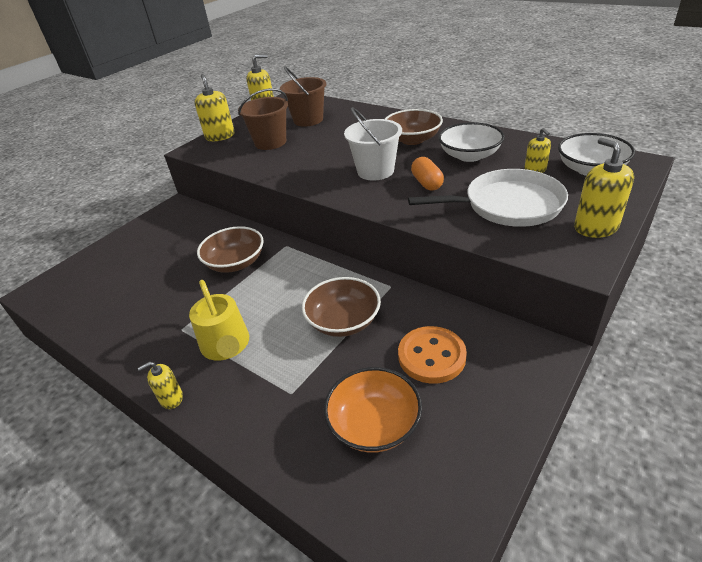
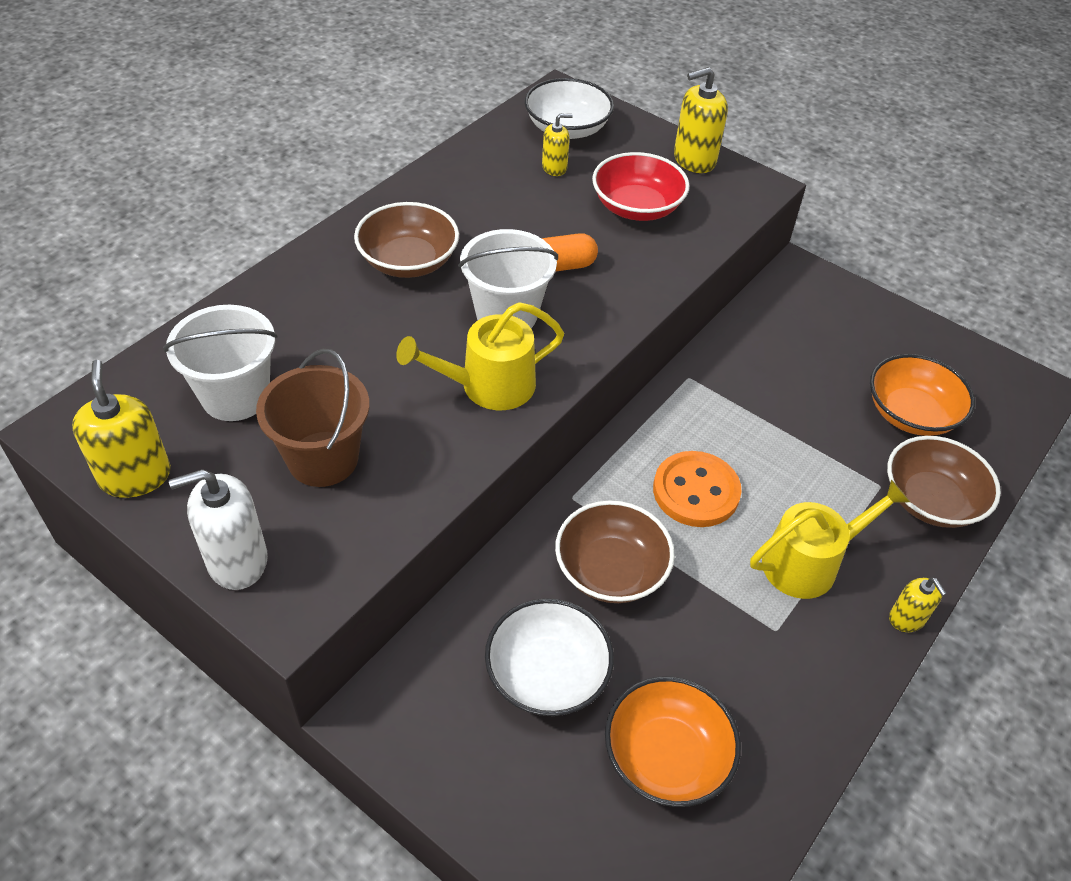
camera: 95 degrees left, 10 degrees up
(123, 288) = (666, 756): none -> orange bowl
(220, 136) = (237, 560): yellow soap dispenser -> white soap dispenser
(308, 120) = (235, 396): brown bucket -> white bucket
(317, 173) = (488, 386): none -> yellow watering can
(343, 321) = (756, 430): brown bowl -> brown bowl (931, 500)
(431, 356) = (812, 357): orange button -> orange button (696, 491)
(469, 155) = (491, 213): white bowl -> white bowl (547, 674)
(508, 205) = (637, 207): white pan -> red bowl

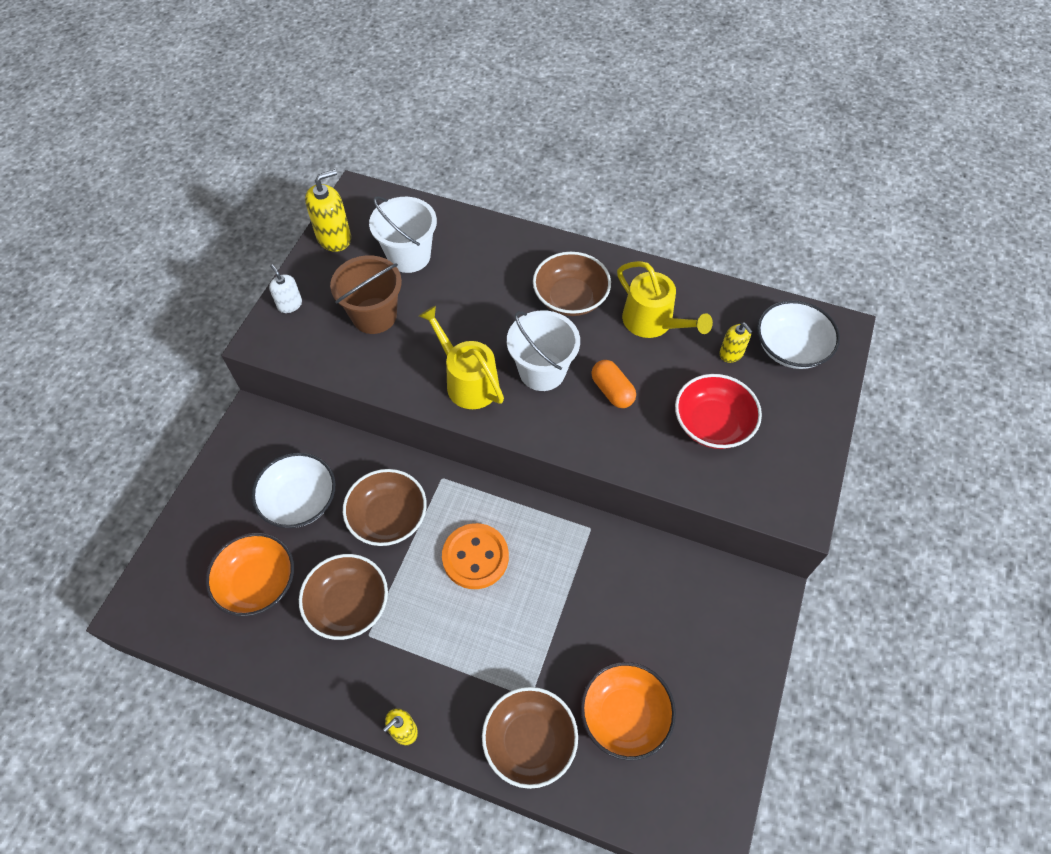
camera: 75 degrees right, 10 degrees up
(237, 560) = (290, 304): white soap dispenser -> white soap dispenser, size x0.59
(694, 159) = (806, 453): yellow soap dispenser -> none
(727, 644) = (348, 604): none -> brown bowl
(808, 563) = (434, 649): yellow watering can -> yellow watering can (652, 322)

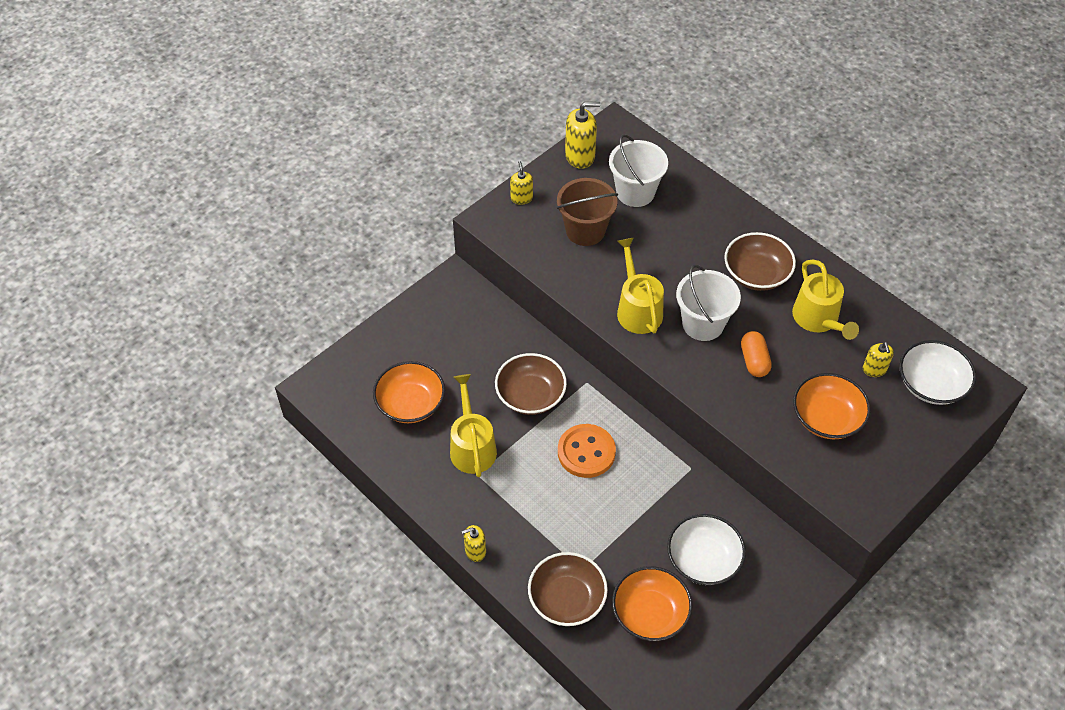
camera: 25 degrees right, 5 degrees down
(290, 304) = (521, 198): white soap dispenser -> yellow soap dispenser
(300, 500) = (467, 356): white bowl -> white bowl (703, 560)
(348, 604) = (472, 446): brown bowl -> yellow watering can
(712, 424) = (827, 418): red bowl -> orange bowl

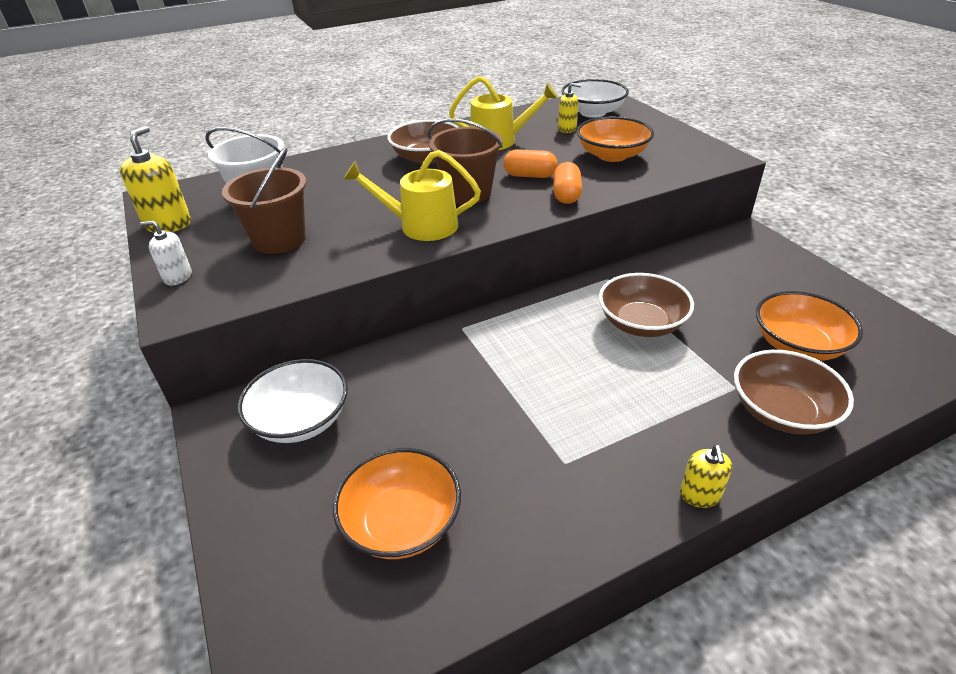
camera: 70 degrees left, 15 degrees down
(472, 446) = (514, 459): yellow watering can -> none
(521, 198) = (178, 277): yellow soap dispenser -> white soap dispenser
(530, 395) = (456, 380): brown bowl -> brown bowl (641, 323)
(586, 452) = (562, 349): orange button -> none
(703, 324) = (467, 193): white bucket -> brown bucket
(703, 560) = (725, 293): white bowl -> white bowl (301, 420)
(728, 395) = (566, 195): none -> orange capsule

